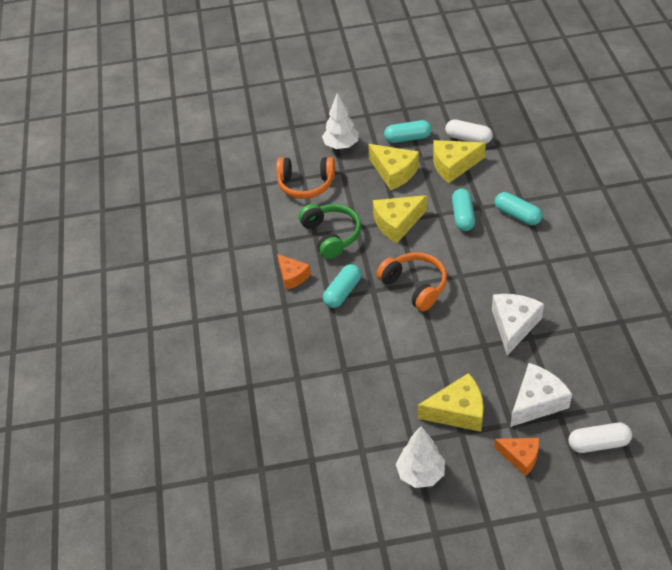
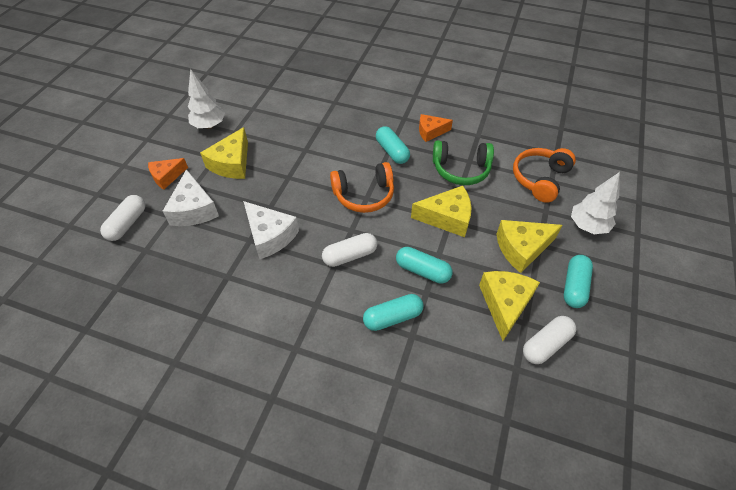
camera: 115 degrees right, 5 degrees up
(397, 223) = (447, 218): yellow cheese -> yellow cheese turned 90 degrees clockwise
(486, 263) = (350, 255): none -> white capsule

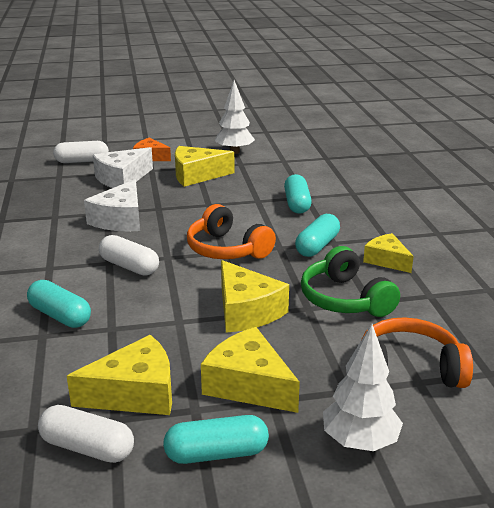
camera: 60 degrees right, 25 degrees down
(422, 271) = (144, 317): turquoise capsule -> turquoise capsule (297, 204)
(430, 132) = (387, 260): orange cheese -> yellow cheese

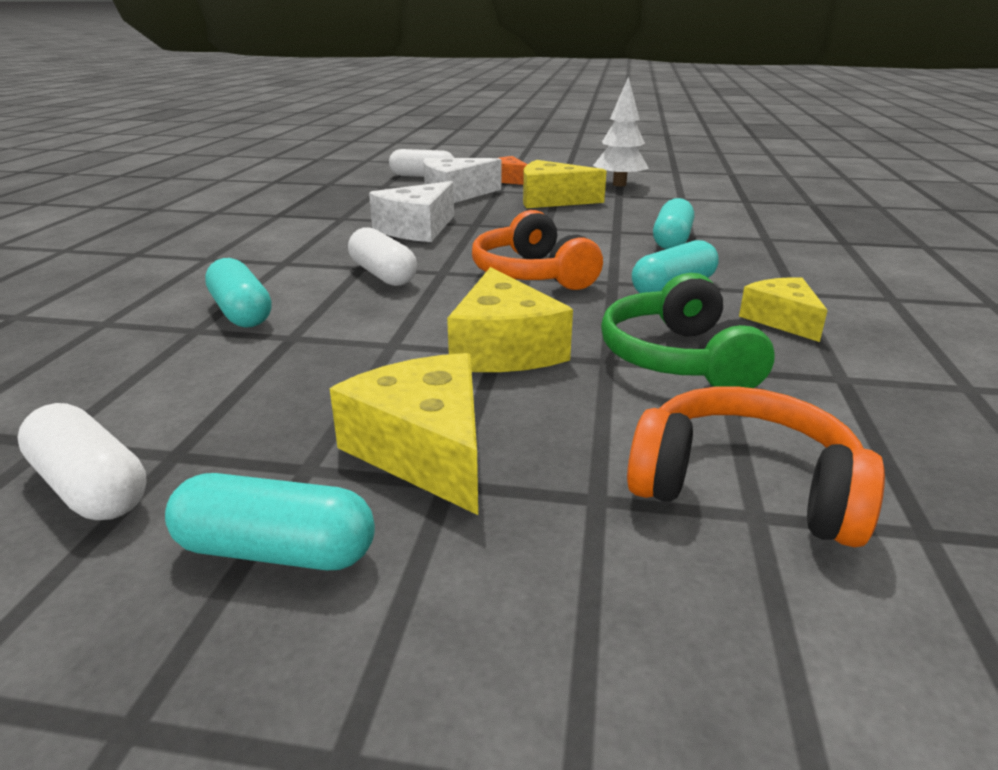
camera: 20 degrees right, 0 degrees up
(135, 393) = (240, 425): yellow cheese -> none
(360, 442) = (565, 603): white tree -> none

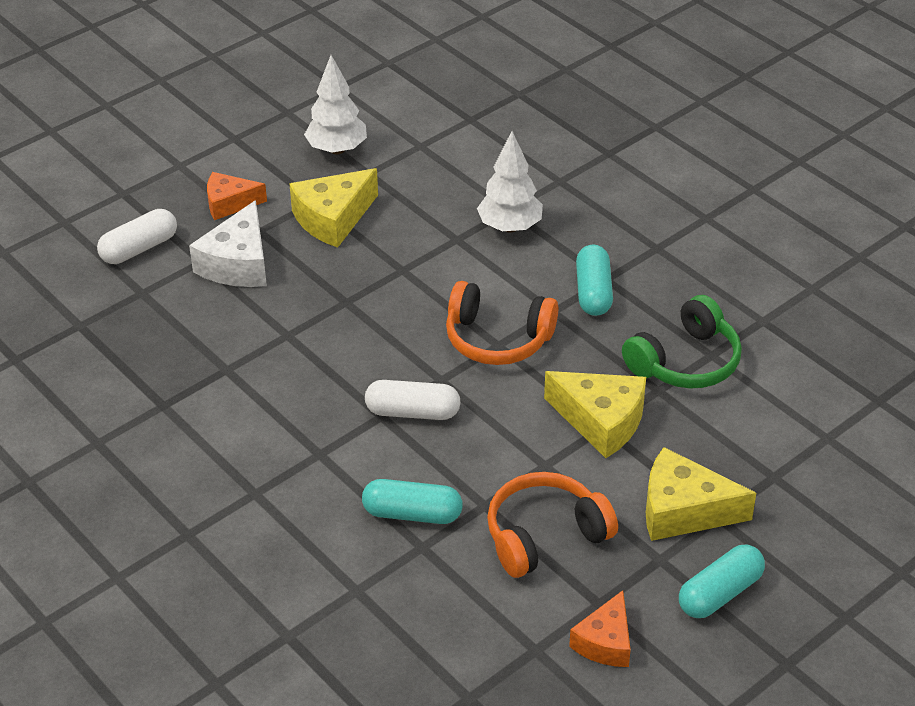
camera: 50 degrees left, 15 degrees up
(90, 487) = (605, 642): white capsule -> orange cheese
(417, 229) = (319, 340): white cheese -> none
(672, 240) = (510, 227): turquoise capsule -> white tree
(678, 359) = (685, 362): green headphones -> green headphones turned 75 degrees counterclockwise
(744, 488) = (809, 427): orange headphones -> orange headphones (545, 535)
(782, 320) = (684, 285): yellow cheese -> none

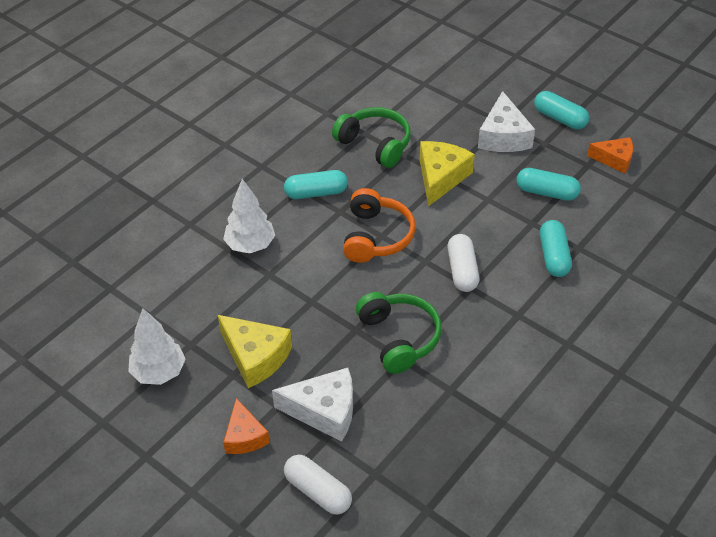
camera: 100 degrees left, 5 degrees up
(320, 336) = (399, 338): none -> green headphones
(545, 535) = (546, 192): orange headphones -> turquoise capsule
(683, 510) = (503, 136): yellow cheese -> white cheese

